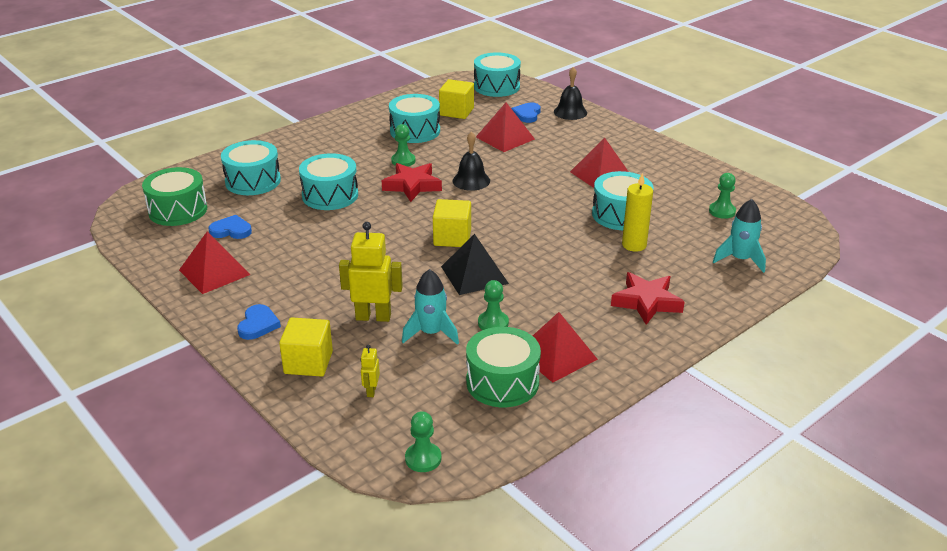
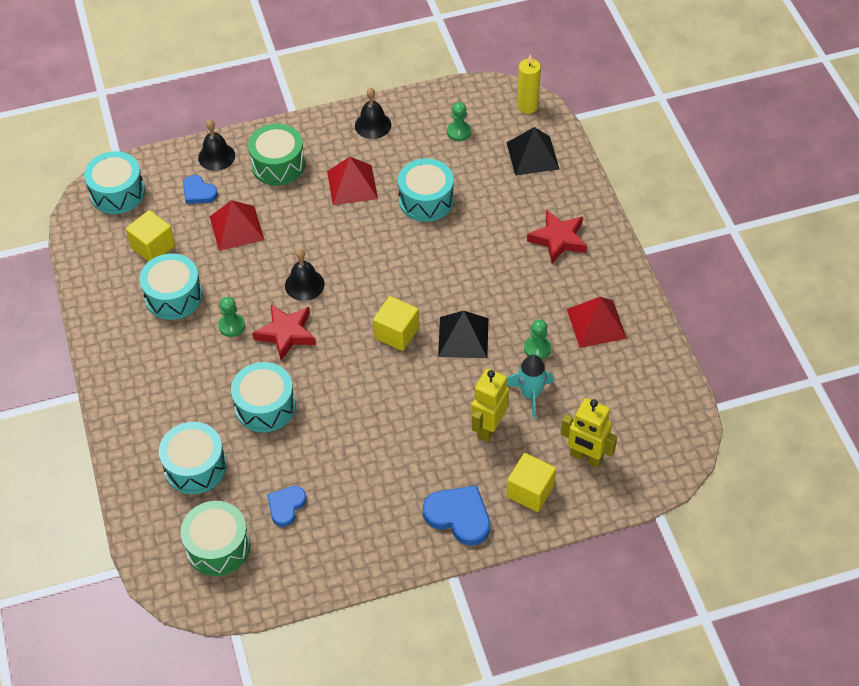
camera: 65 degrees left, 20 degrees up
(214, 272) = (356, 534): red pyramid -> none
(258, 324) = (459, 516): blue heart -> blue heart, size x1.59
(371, 391) = (586, 457): yellow robot -> yellow robot, size x2.06
(423, 458) = (675, 447): green pawn -> none
(502, 382) = (613, 369): green drum -> green drum (278, 165)
(634, 245) = (476, 212): yellow candle -> yellow candle (527, 106)
(679, 167) = (373, 125): none -> black bell
(740, 259) = (532, 155): turquoise rocket -> black pyramid

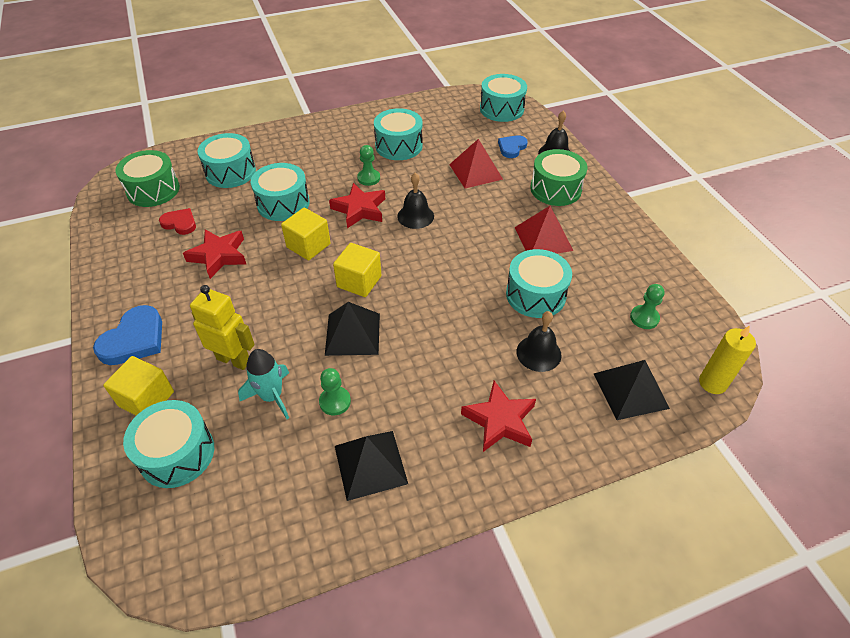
camera: 85 degrees right, 5 degrees down
(153, 247) = (448, 131): yellow cube -> yellow cube (308, 245)
(286, 506) = (180, 223): blue heart -> red heart
(346, 459) = (219, 256): none -> red star
(373, 125) = (628, 248): black bell -> black bell (538, 353)
(586, 457) = (177, 453): yellow robot -> turquoise drum
(596, 323) = (370, 464): red pyramid -> black pyramid

